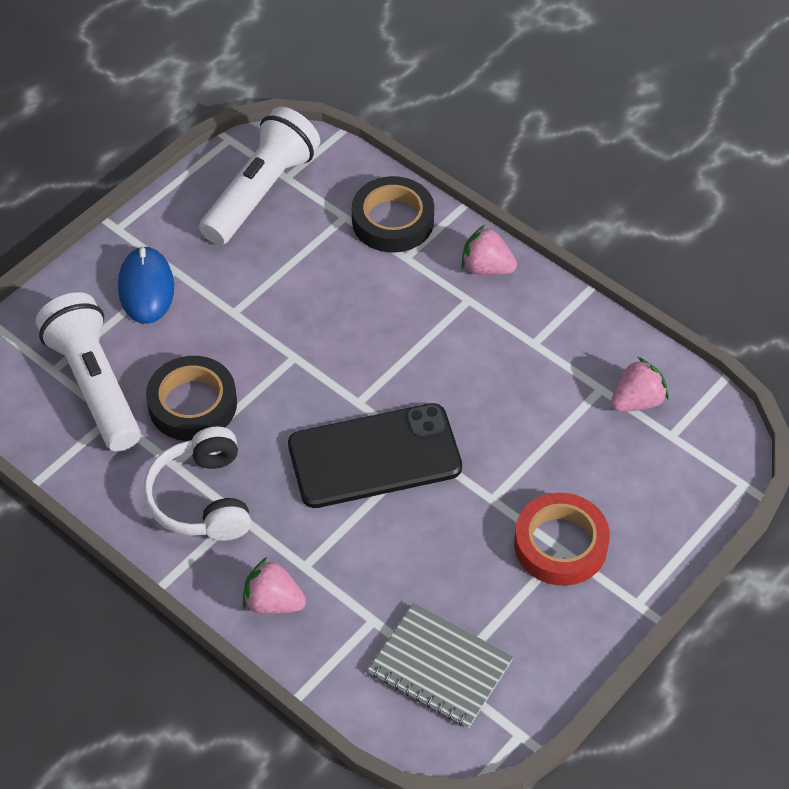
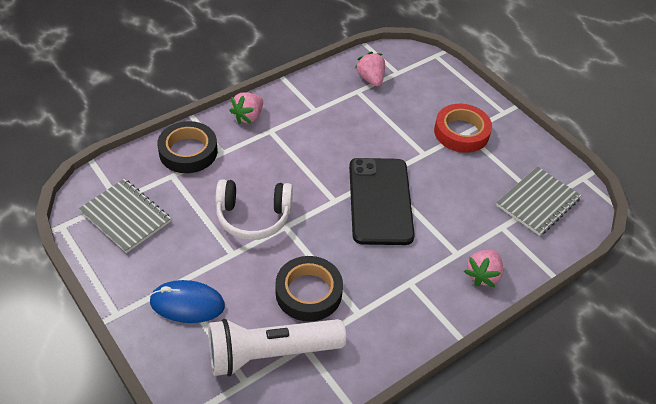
camera: 80 degrees left, 5 degrees down
(202, 498) = (392, 300): white headphones -> white headphones (253, 217)
(261, 192) = (125, 216): white flashlight -> grey notebook

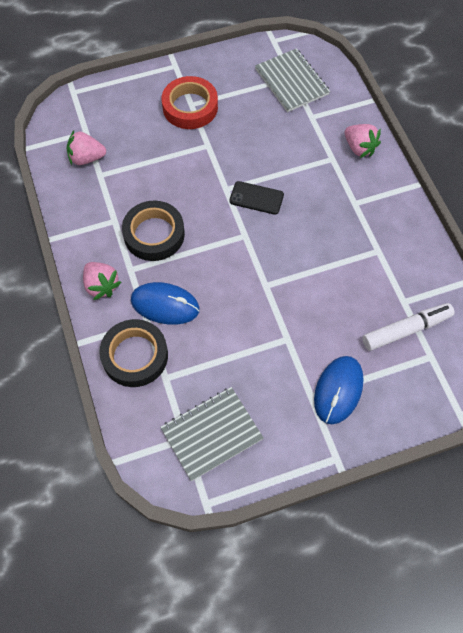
camera: 70 degrees left, 15 degrees up
(242, 160) = (165, 305): none -> blue mouse
(253, 217) = (246, 310): white headphones -> none
(271, 353) = (406, 330): white flashlight -> white marker
(308, 292) = (348, 284): black tape -> black tape (154, 234)
(380, 201) = (256, 198): black phone -> black phone, size x0.48

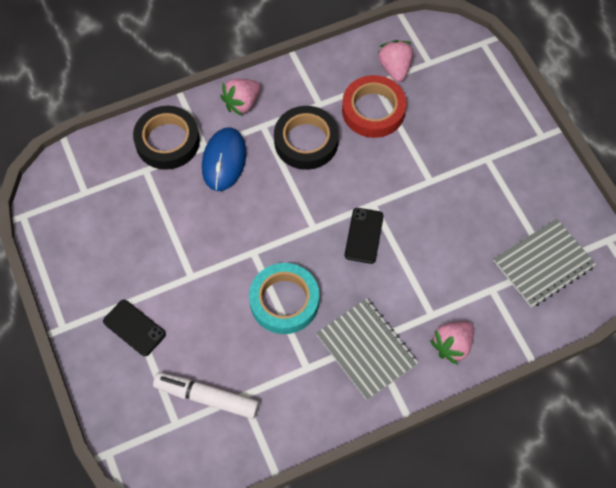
camera: 85 degrees right, 0 degrees up
(190, 107) = (482, 157): red tape -> red tape (373, 110)
(211, 434) = (89, 214): grey notebook -> grey notebook (366, 349)
(316, 263) = (284, 301): none -> turquoise tape
(338, 390) = (134, 328): blue mouse -> black phone
(406, 330) = (207, 397): white marker -> white marker turned 135 degrees clockwise

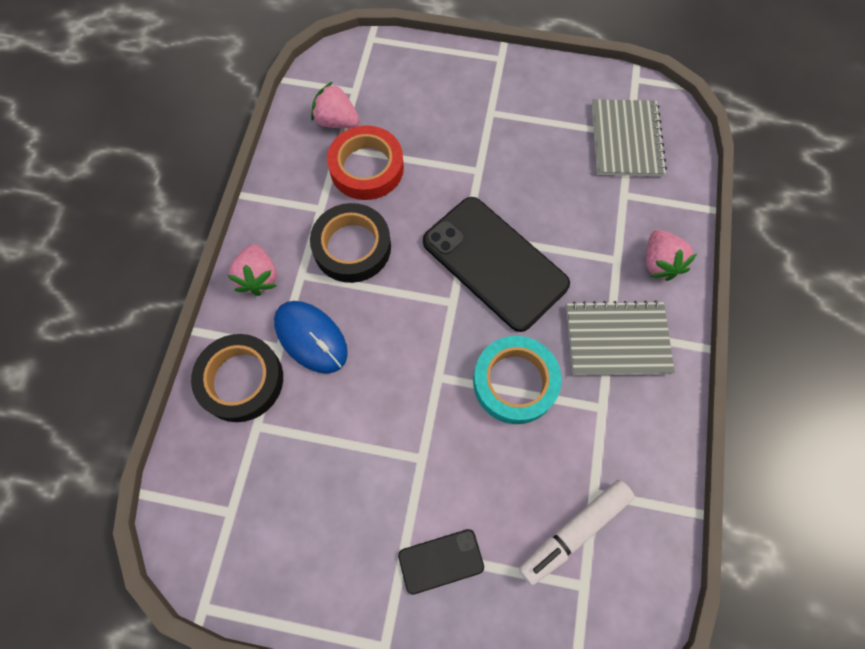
camera: 55 degrees left, 5 degrees up
(364, 235) = (494, 263): black phone -> black phone, size x2.10

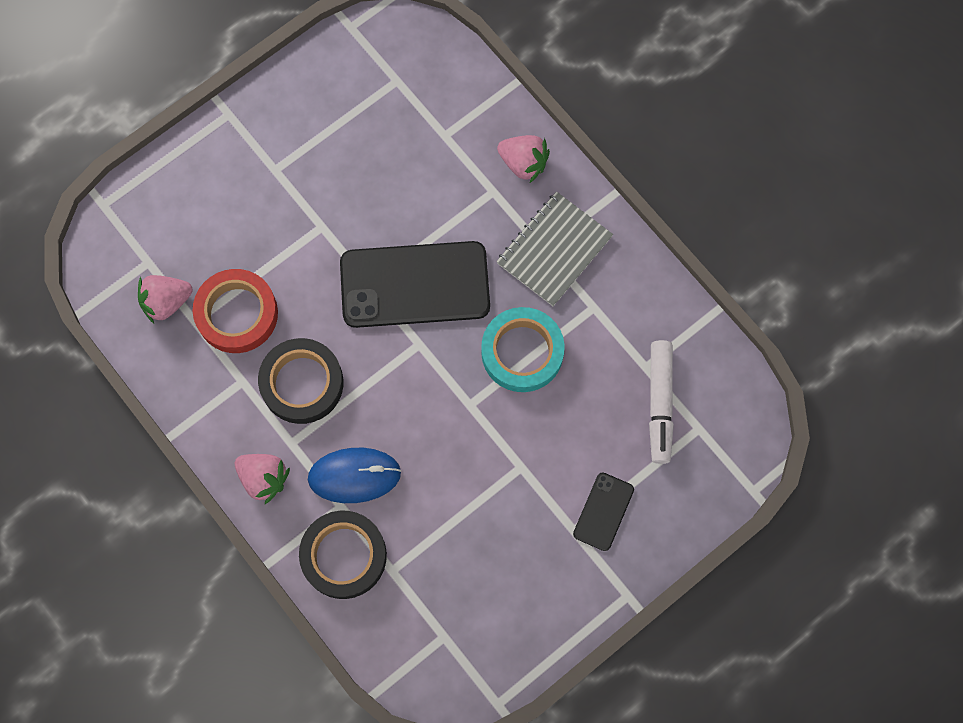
camera: 50 degrees left, 5 degrees up
(626, 139) = (399, 88): grey notebook -> none

